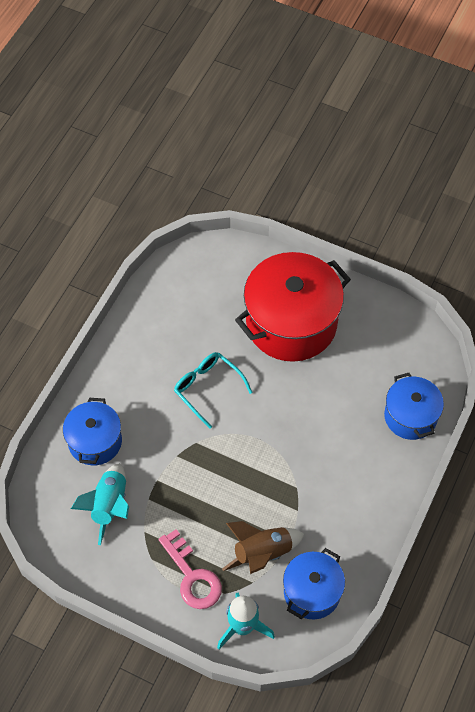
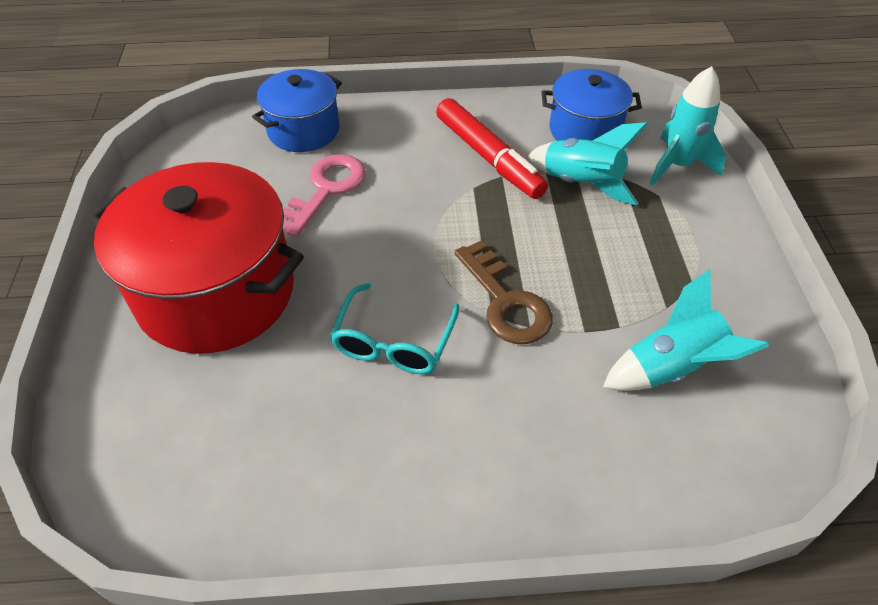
camera: 120 degrees left, 10 degrees down
(95, 441) = (594, 447): blue pot -> none
(192, 576) = (670, 232): pink key -> pink key (325, 190)
(200, 453) = (505, 301): none -> brown key
(262, 553) = (581, 184): brown rocket -> turquoise rocket
(319, 513) = (488, 157): none -> red marker

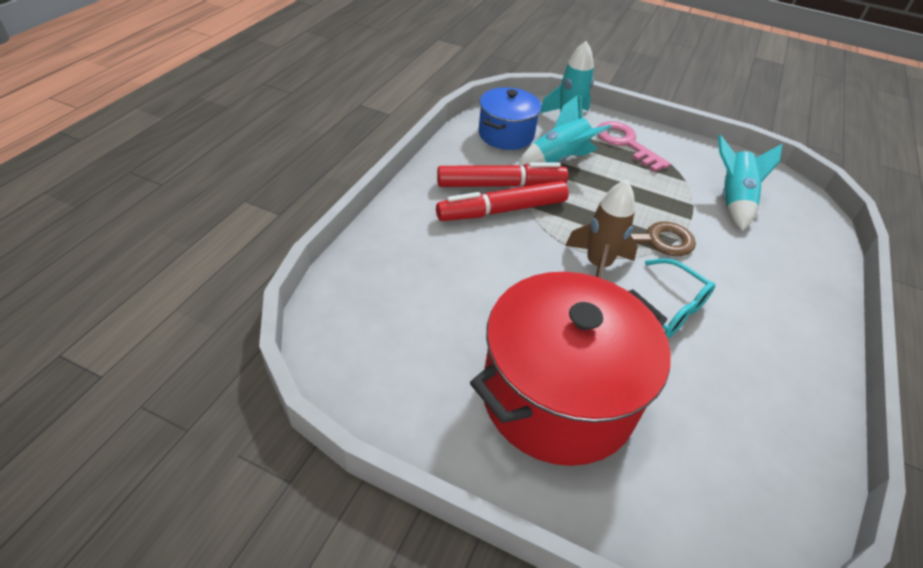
camera: 65 degrees left, 5 degrees down
(303, 130) = (380, 266): blue pot -> none
(325, 190) = (473, 282): pink key -> pink key (626, 144)
(421, 268) = (597, 265): none -> brown rocket
(447, 172) = (502, 210): none -> red marker

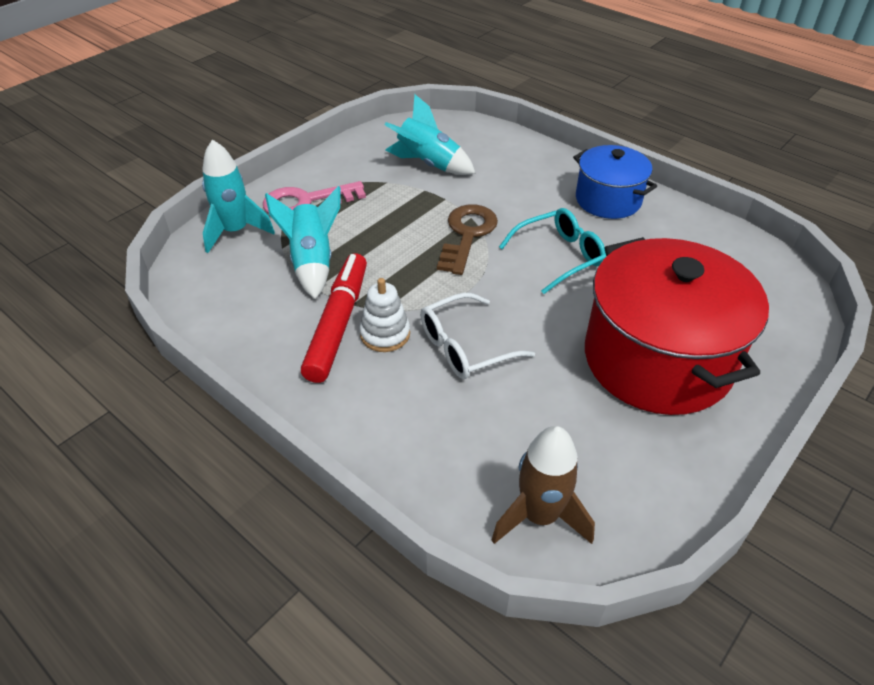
camera: 70 degrees left, 0 degrees up
(502, 210) = (385, 334): red marker -> white stacking toy
(506, 135) = (238, 294): blue pot -> blue pot (608, 200)
(510, 256) = (465, 347): none -> white glasses
(597, 265) = (494, 282): brown rocket -> brown rocket (539, 516)

